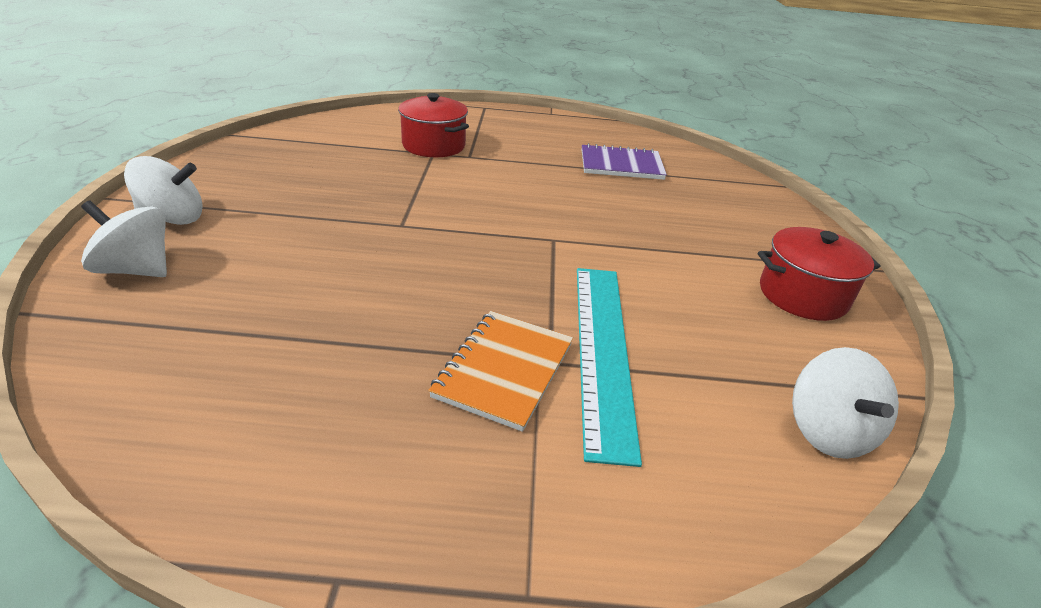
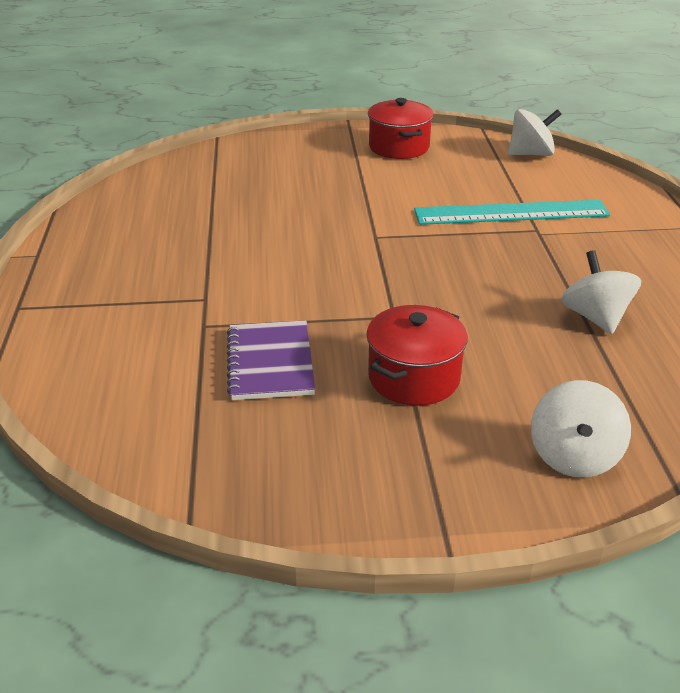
camera: 95 degrees left, 0 degrees up
(173, 218) = (467, 476): white spinning top -> white spinning top (595, 317)
(433, 145) = (179, 328): red pot -> red pot (414, 377)
(504, 370) = (558, 244): orange notebook -> none
(621, 165) = (197, 208): purple notebook -> purple notebook (270, 363)

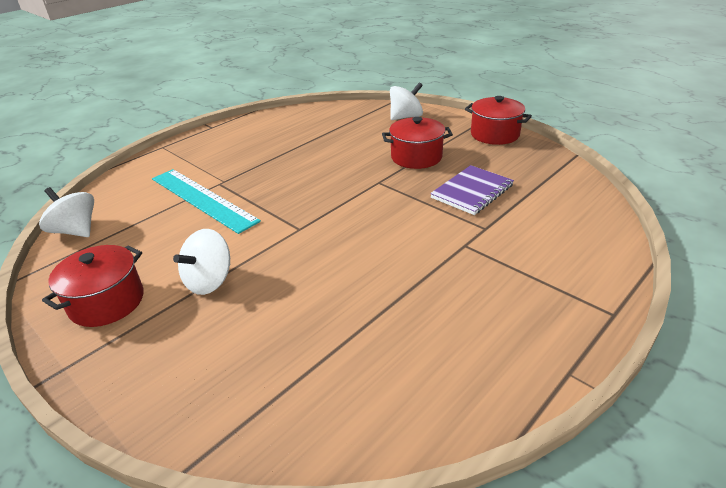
camera: 130 degrees left, 0 degrees up
(374, 503) = (494, 134): none -> red pot
(595, 317) = (301, 141): white spinning top -> white spinning top (209, 281)

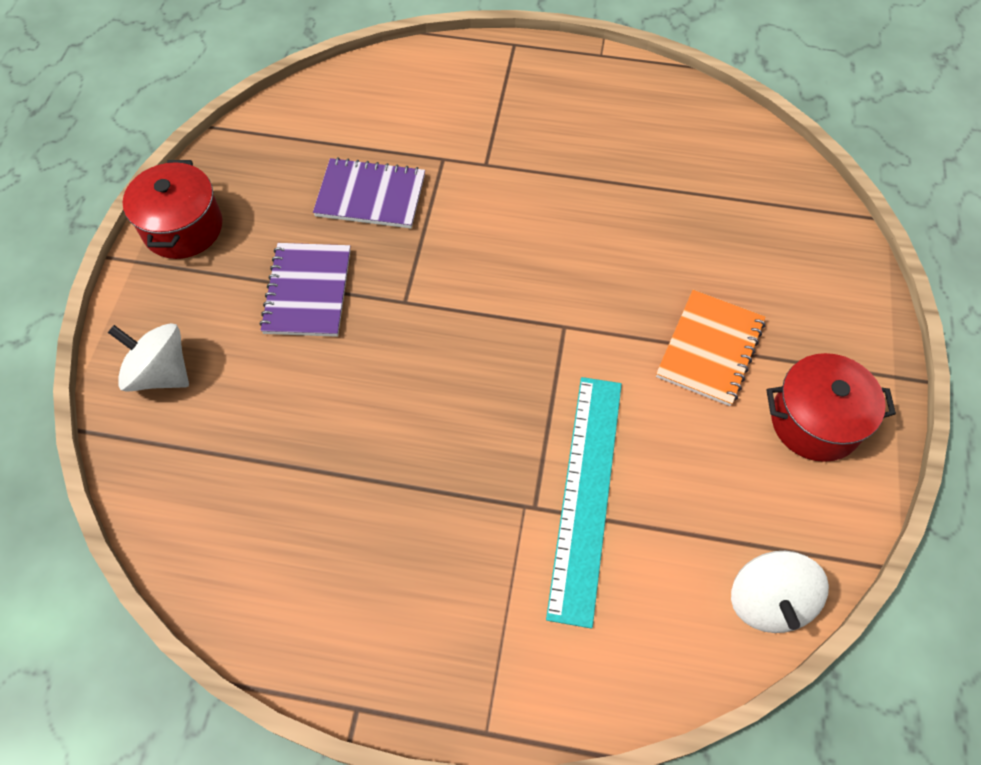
camera: 125 degrees left, 25 degrees up
(209, 281) = (710, 349): white spinning top -> orange notebook
(416, 157) = (307, 291): red pot -> purple notebook

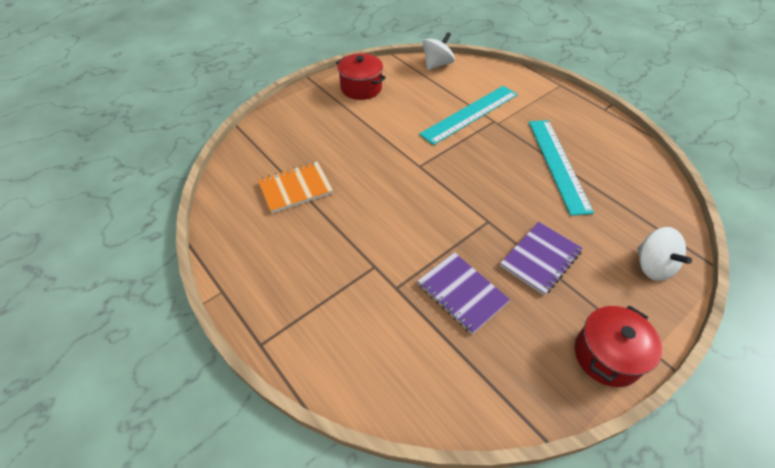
camera: 140 degrees left, 10 degrees down
(369, 476) = (558, 164): none -> turquoise ruler
(710, 349) = (368, 125): orange notebook -> orange notebook (295, 188)

